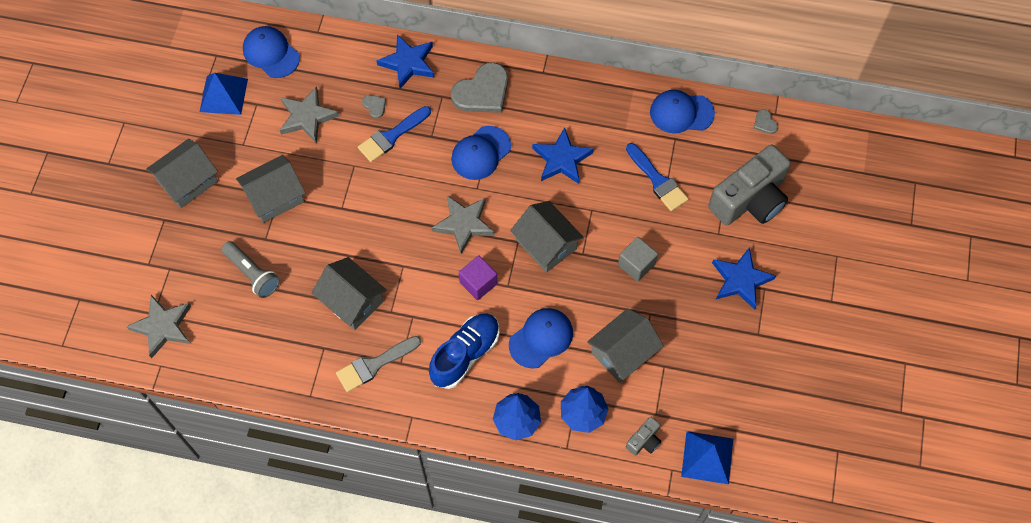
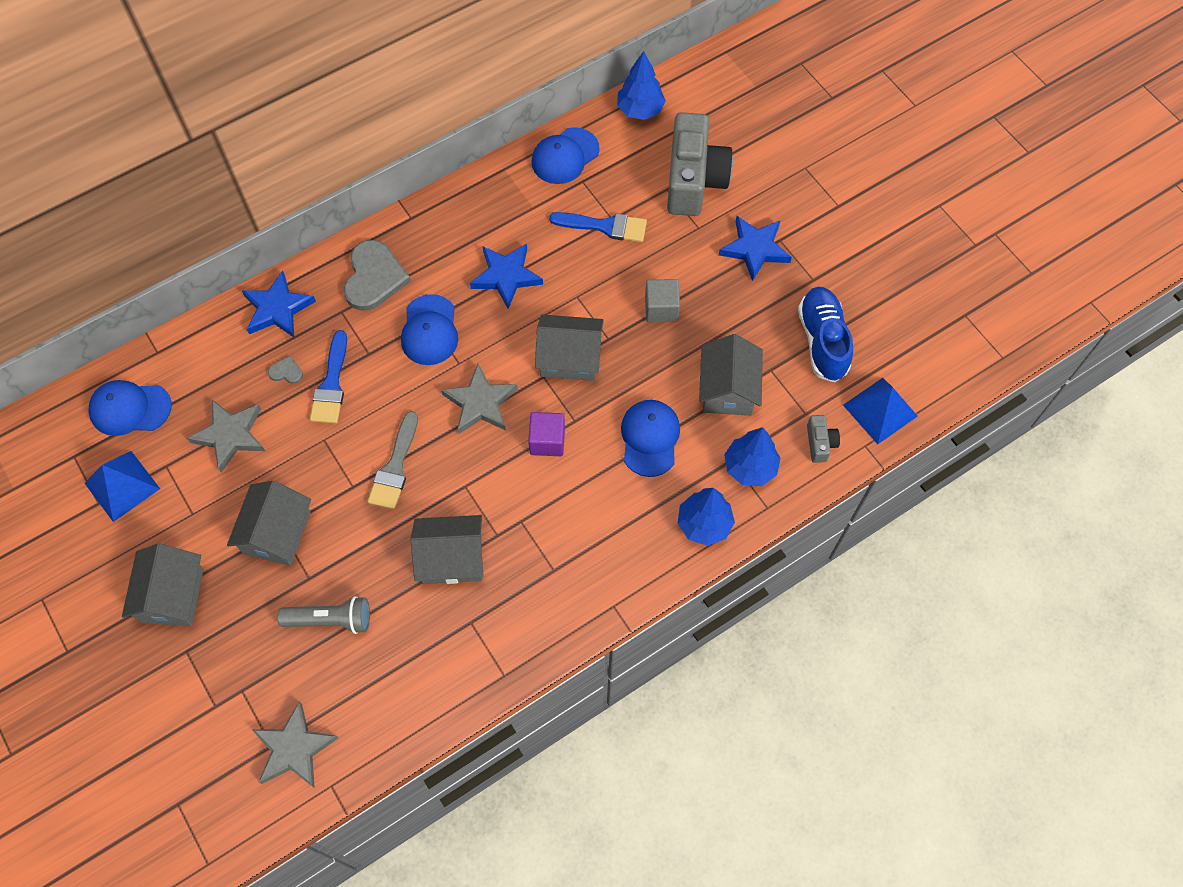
camera: 45 degrees left, 0 degrees up
(374, 365) = (532, 593): grey brush -> grey brush (395, 467)
(465, 355) = (601, 510): blue shoe -> blue shoe (822, 341)
(765, 123) = (640, 110): grey heart -> blue tree

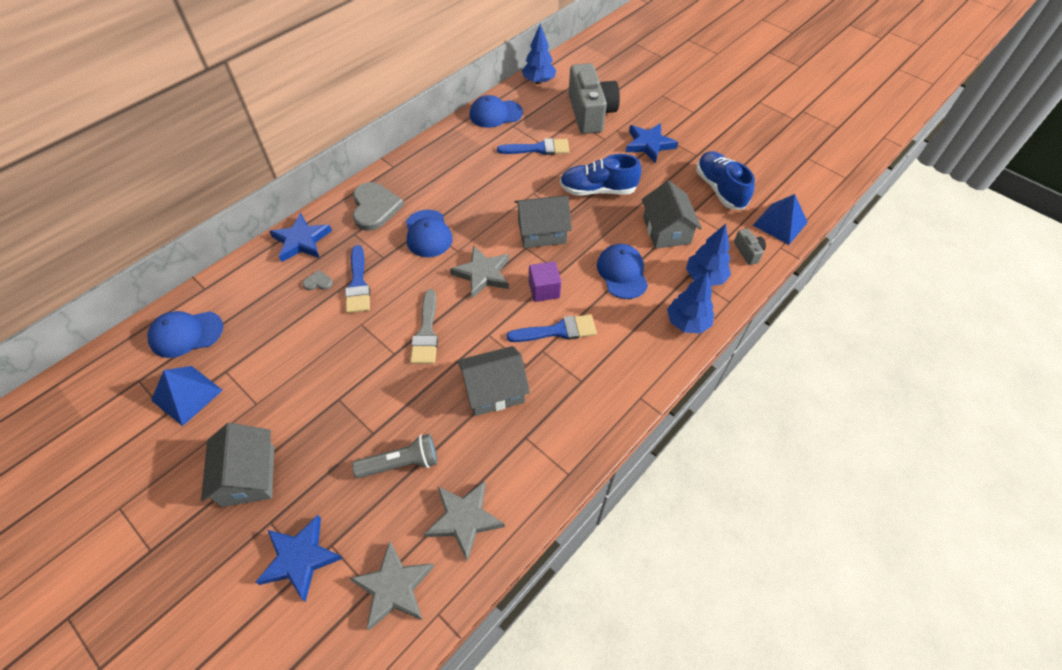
camera: 15 degrees left, 10 degrees down
(230, 435) = (279, 337): grey star -> grey star (464, 519)
(277, 533) = (336, 403): grey house -> none
(506, 276) = (476, 190): blue star -> blue star (300, 558)
(546, 499) = (557, 330): none -> blue brush
(565, 156) = (495, 114): blue cap -> blue cap turned 45 degrees clockwise
(661, 309) = (598, 190): grey cube -> blue shoe

